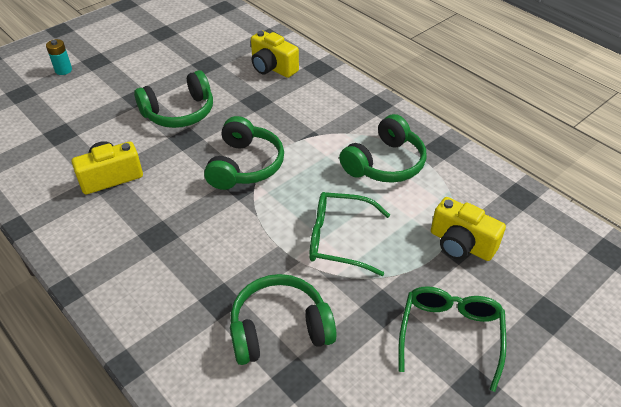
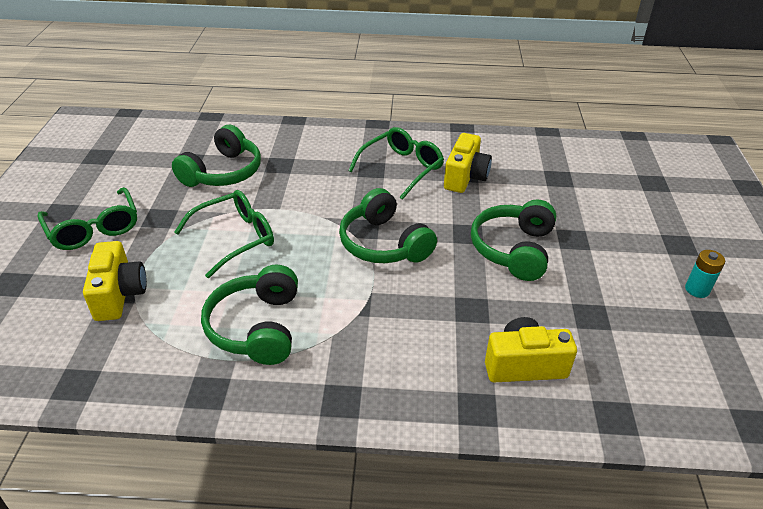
camera: 135 degrees right, 5 degrees down
(63, 70) = (677, 218): turquoise battery -> turquoise battery (697, 289)
(137, 218) = (401, 169): none -> green glasses
(461, 244) = (119, 294): yellow camera -> yellow camera turned 90 degrees clockwise

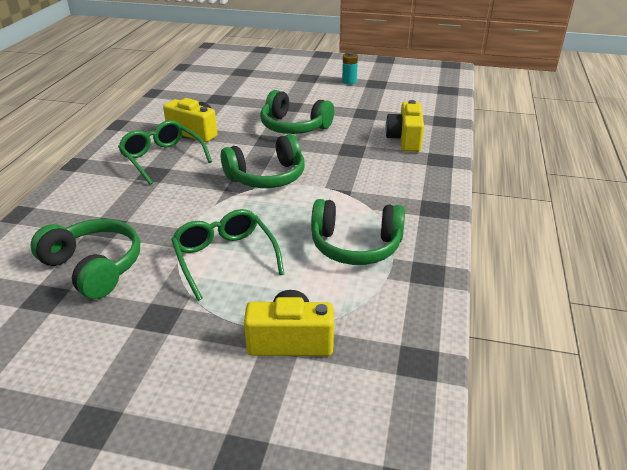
camera: 80 degrees left, 5 degrees down
(93, 228) = (151, 379): green glasses -> none

